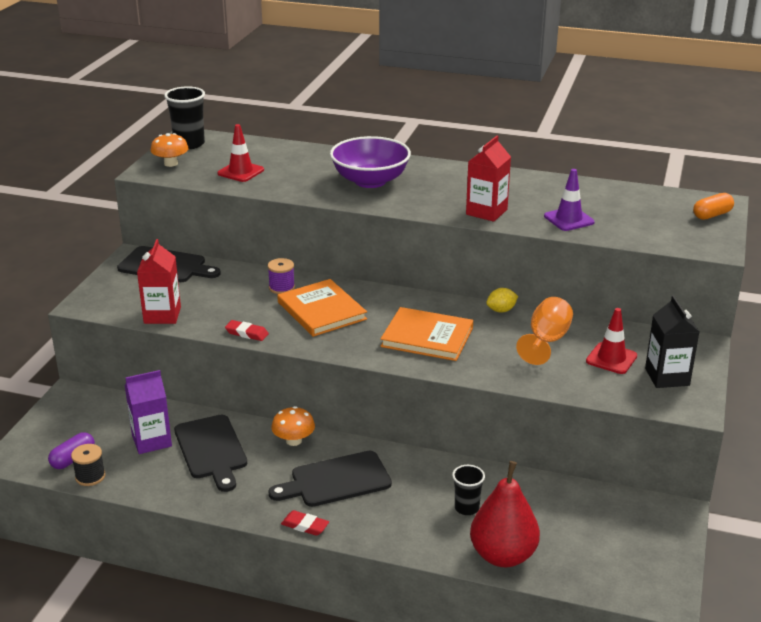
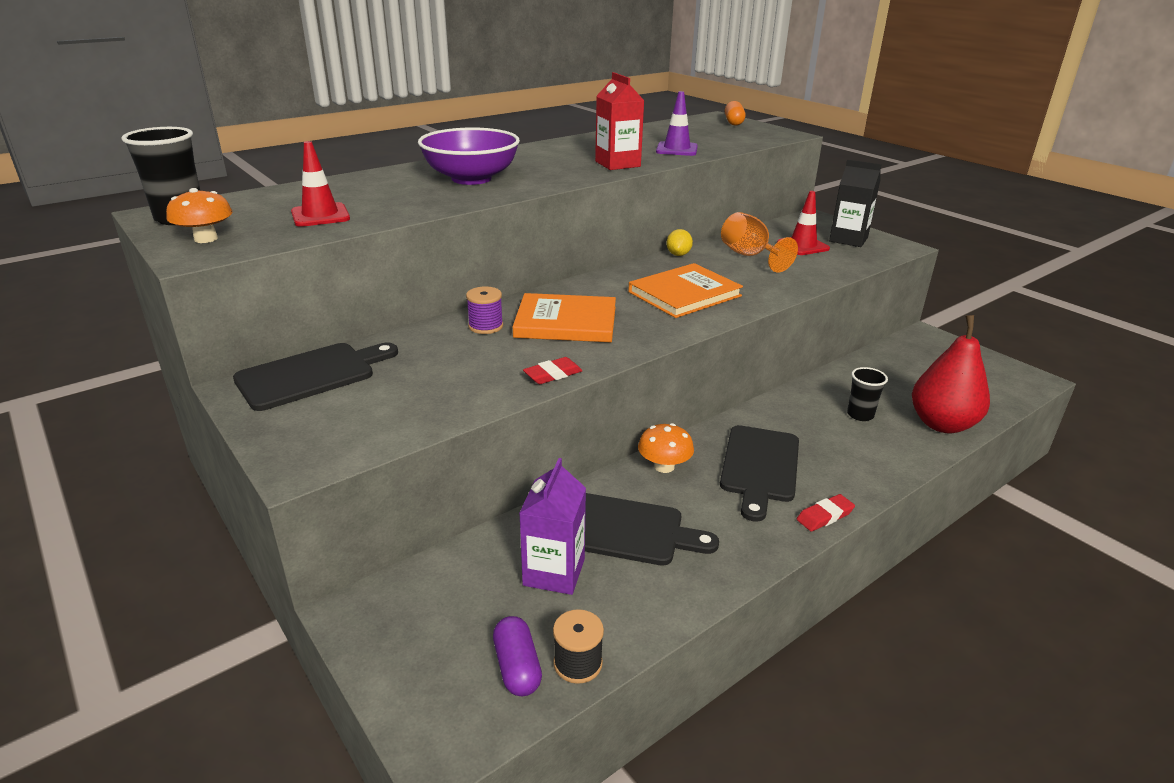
camera: 55 degrees left, 0 degrees up
(162, 315) = (428, 414): red carton -> none

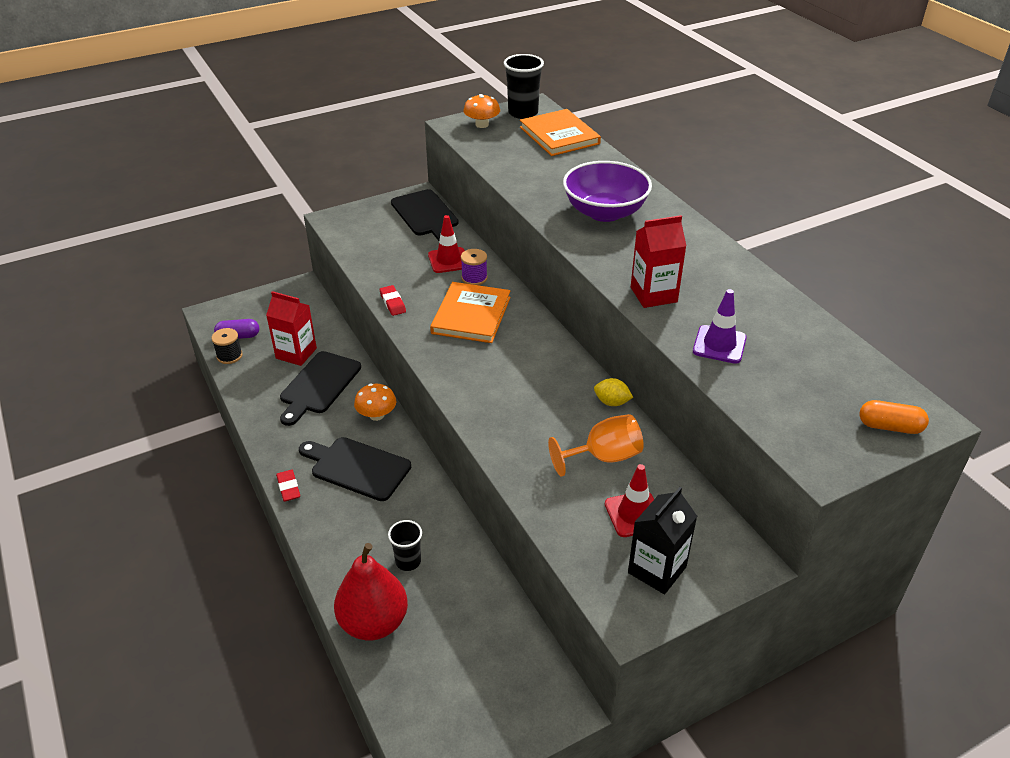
camera: 100 degrees right, 10 degrees up
(320, 215) = (518, 155): red traffic cone -> red traffic cone (448, 260)
(554, 572) = (296, 353): purple carton -> red carton
(684, 294) = (511, 388): orange book -> orange book (559, 135)

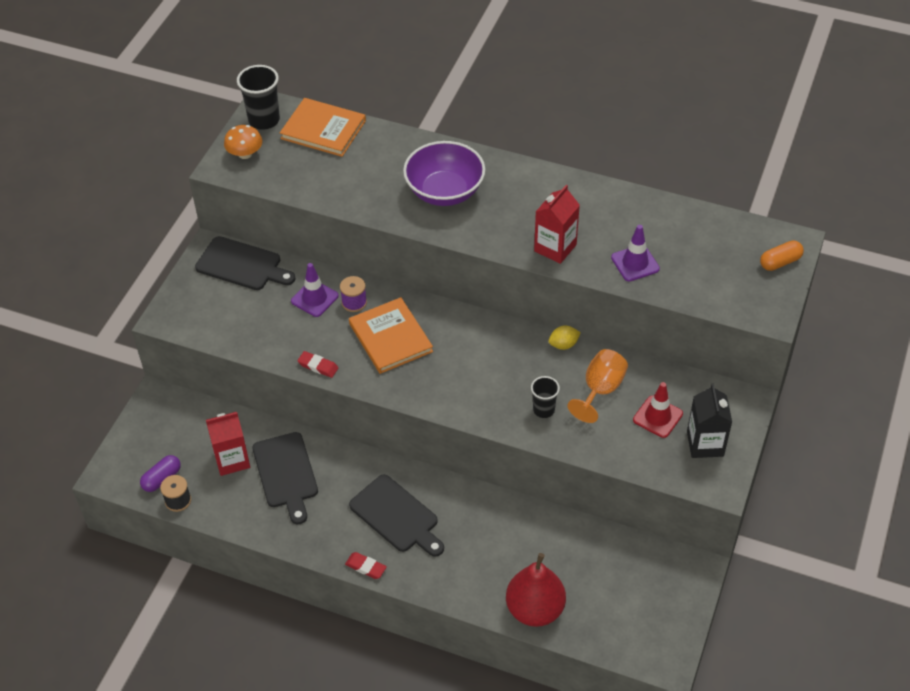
camera: 40 degrees left, 10 degrees up
(357, 467) = (396, 516): black cutting board -> black cutting board turned 120 degrees counterclockwise
(376, 415) = (361, 466): orange mushroom -> none
(408, 561) = (510, 554): black cup -> black cup (543, 410)
(448, 260) = (314, 298): red traffic cone -> purple traffic cone

